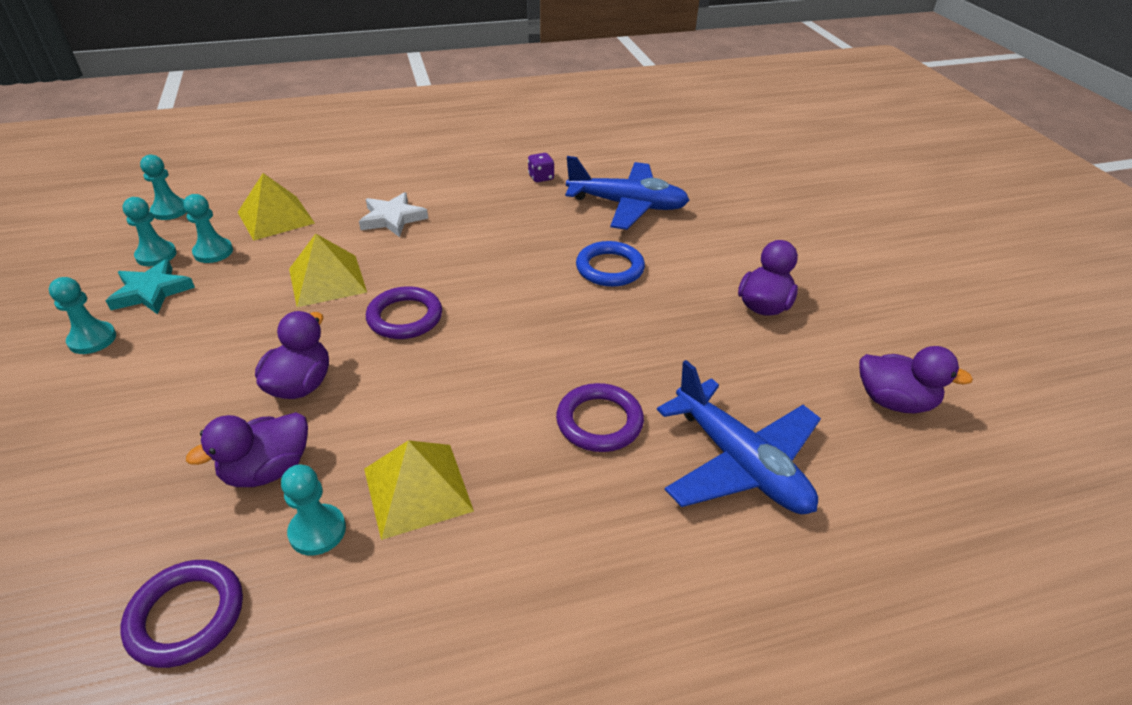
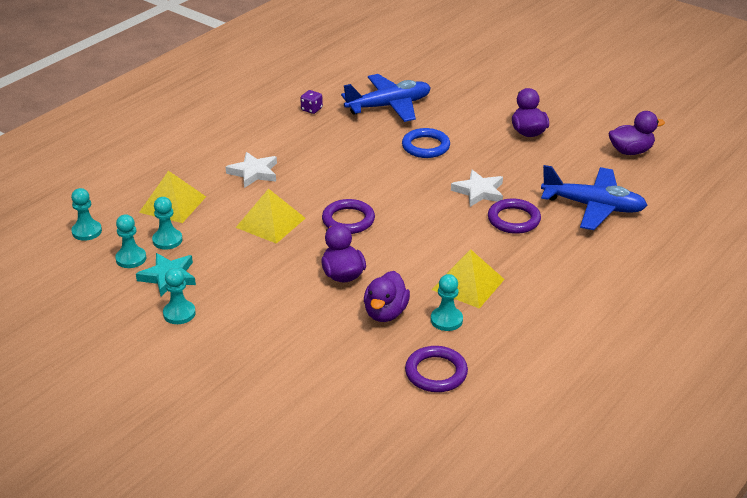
camera: 35 degrees left, 5 degrees down
(602, 357) = (479, 191): none -> white star

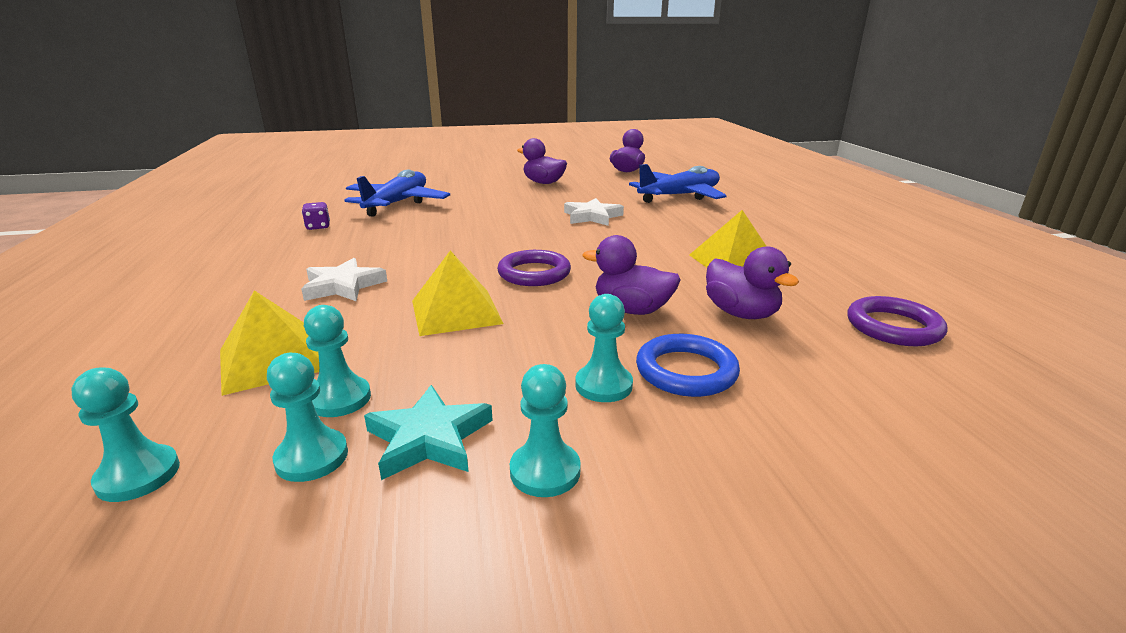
camera: 50 degrees left, 10 degrees down
(425, 146) = (486, 211): blue ring -> blue ring (686, 371)
(446, 320) = (789, 290): turquoise pawn -> turquoise pawn (603, 385)
(513, 219) = (655, 219): purple ring -> none

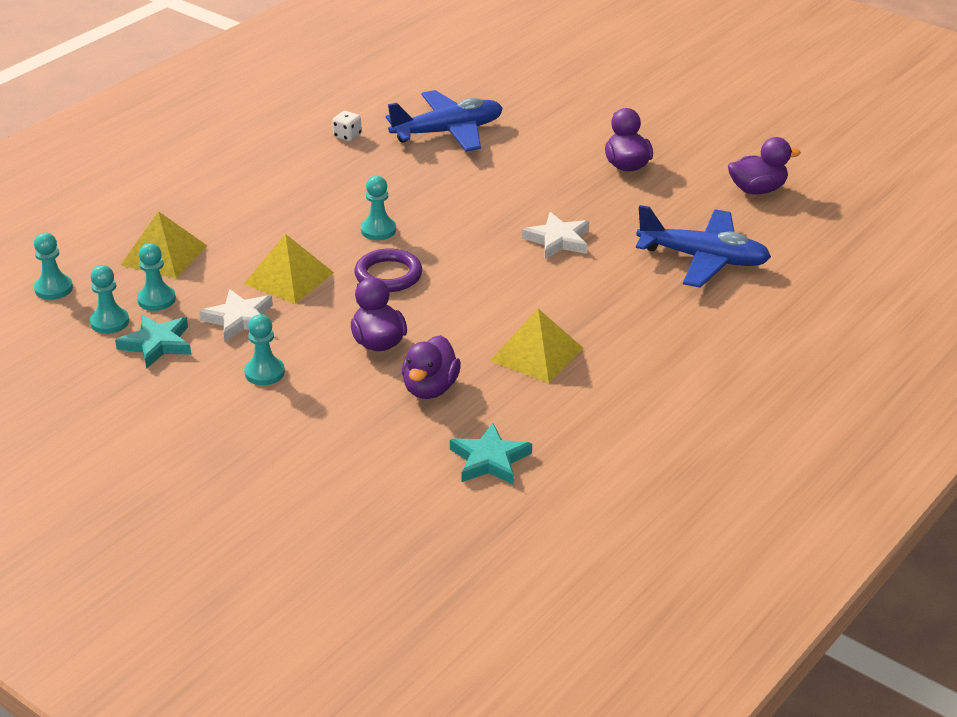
camera: 50 degrees right, 10 degrees up
(318, 227) = (347, 136): purple dice -> white dice
(343, 286) = (269, 216): white star -> white star (239, 319)
(545, 471) = (169, 389): turquoise pawn -> turquoise pawn (378, 230)
(686, 371) = (315, 394): blue ring -> none
(893, 327) = (489, 460): purple ring -> turquoise star

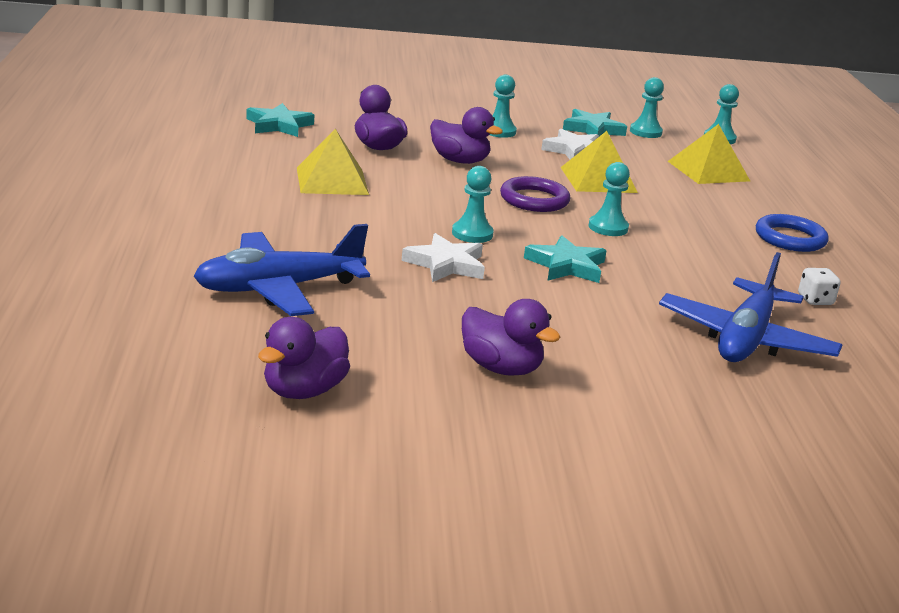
camera: 135 degrees right, 10 degrees down
(156, 299) = (649, 148): turquoise pawn -> turquoise pawn (472, 234)
(254, 177) = (790, 238): none -> blue ring
(471, 211) = (566, 265): none -> turquoise star

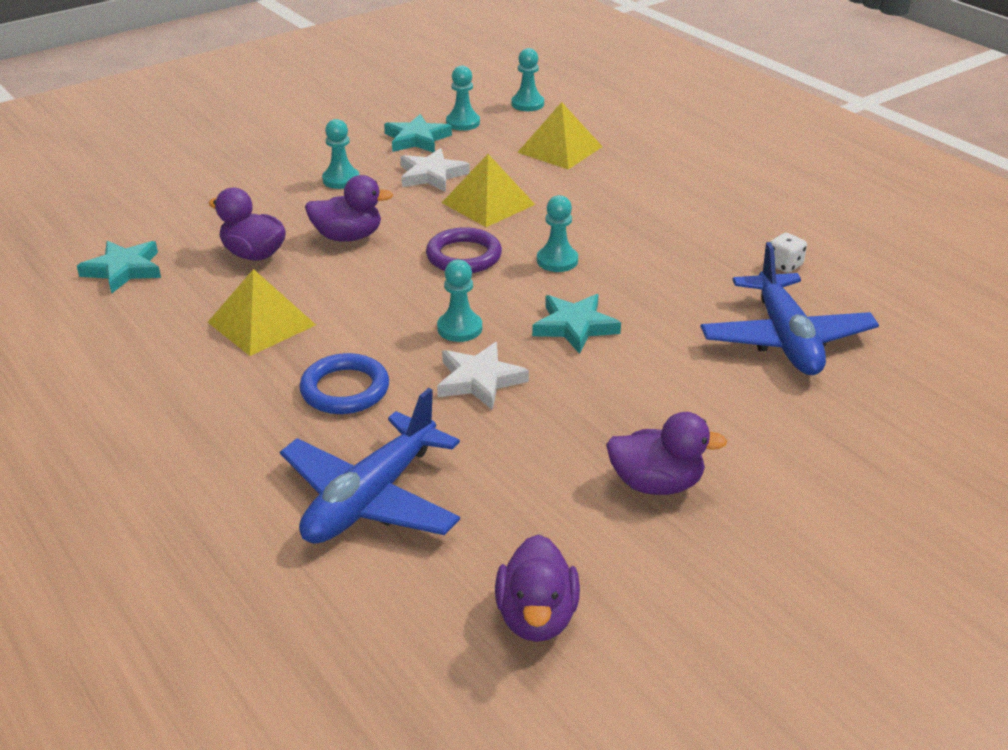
camera: 30 degrees left, 10 degrees up
(790, 238) = (698, 202): blue ring -> blue ring (345, 389)

